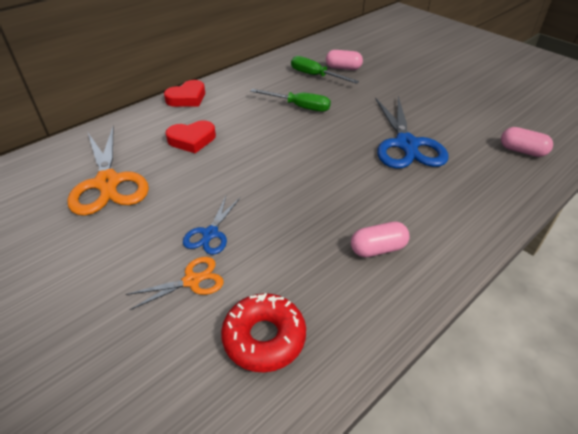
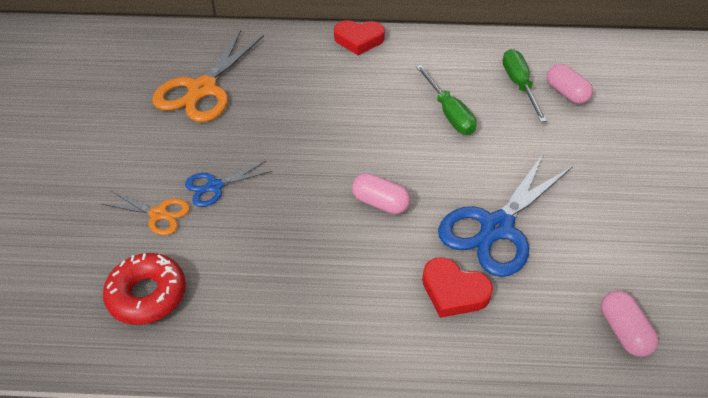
camera: 45 degrees right, 5 degrees up
(192, 140) = (308, 88): red heart -> red heart (453, 291)
(378, 249) = (315, 302): pink capsule -> pink capsule (380, 203)

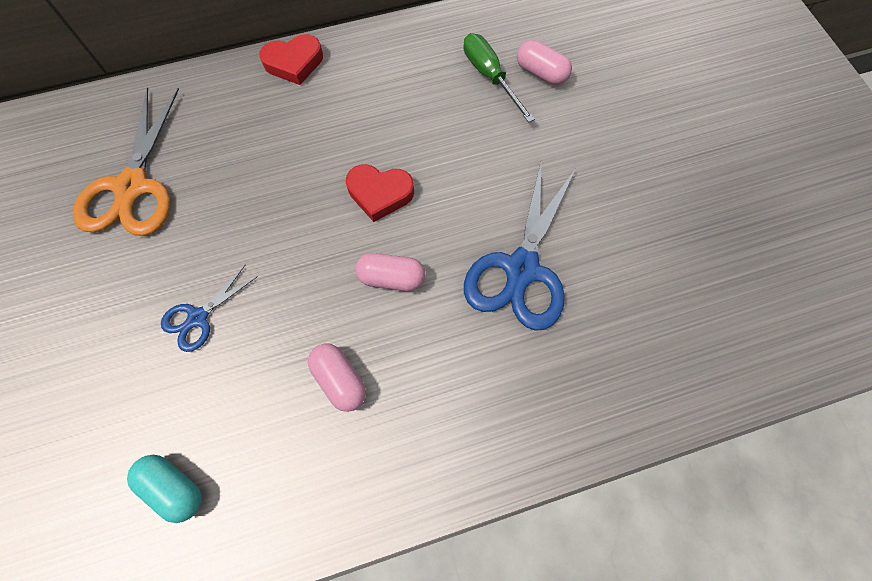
camera: 20 degrees left, 20 degrees up
(147, 294) = (174, 487): red donut -> turquoise capsule
(159, 214) = (146, 377): orange scissors -> none
(449, 113) = (427, 136): green screwdriver -> none
(453, 291) = (502, 363): red heart -> red heart (380, 194)
(623, 331) = (676, 350): pink capsule -> pink capsule (340, 380)

